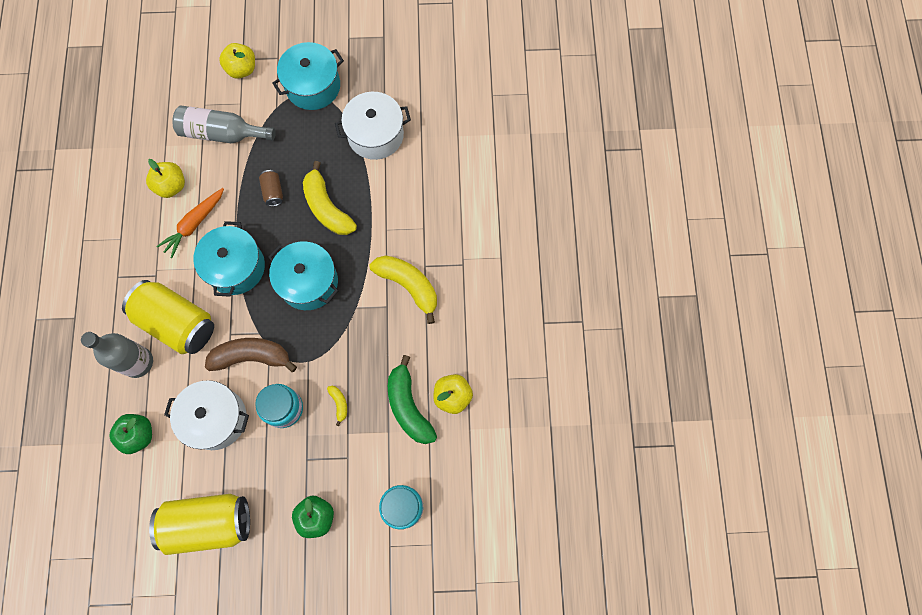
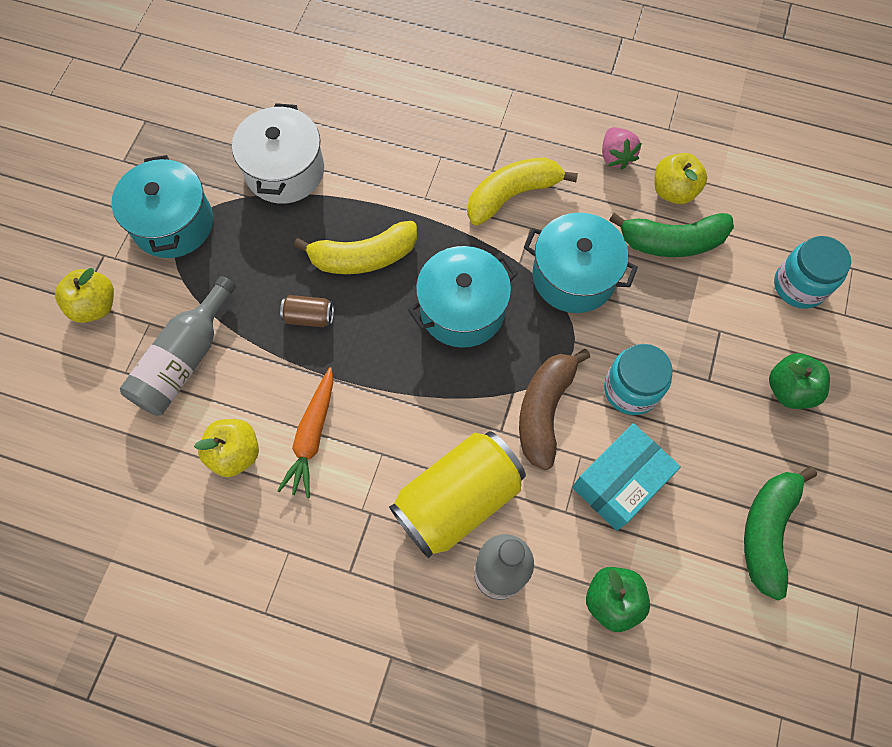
camera: 70 degrees left, 5 degrees down
(194, 224) = (312, 436): orange carrot -> orange carrot turned 45 degrees clockwise
(209, 523) = (767, 531): yellow can -> green banana
(216, 418) = (619, 482): white pot -> turquoise box
(236, 267) = (403, 396): turquoise pot -> turquoise pot (574, 276)
(339, 404) = (645, 320): yellow banana -> none
(468, 347) = (615, 156): none -> pink strawberry

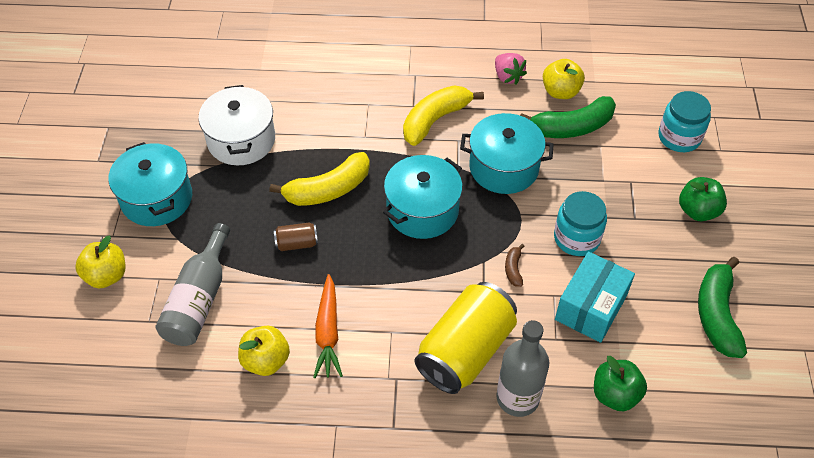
camera: 15 degrees left, 15 degrees down
(544, 410) = (513, 269): brown banana -> brown banana, size x0.45

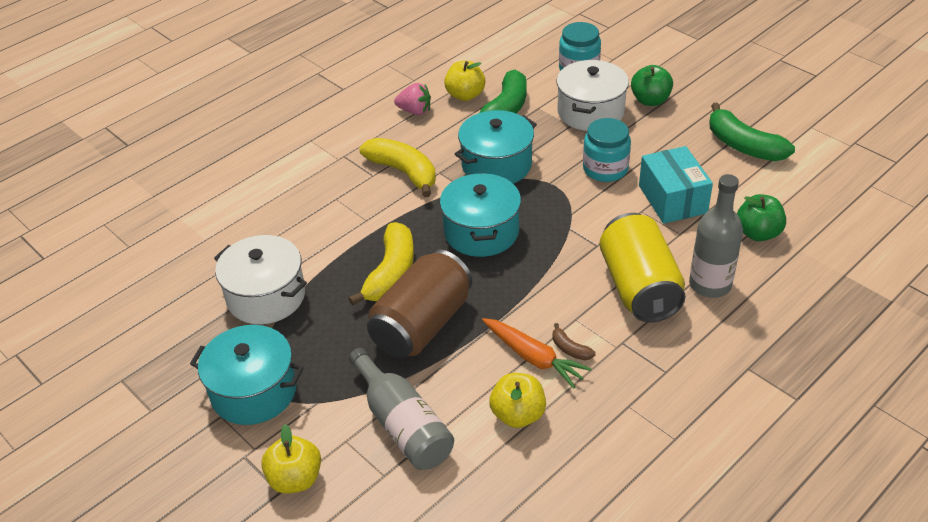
camera: 45 degrees left, 10 degrees down
(297, 243) = (422, 325): brown can -> brown can, size x2.31
(435, 120) = (403, 172): yellow banana -> yellow banana turned 135 degrees clockwise
(513, 269) = (594, 217): brown banana -> brown banana (570, 349)
(635, 181) = (590, 112): none -> white pot

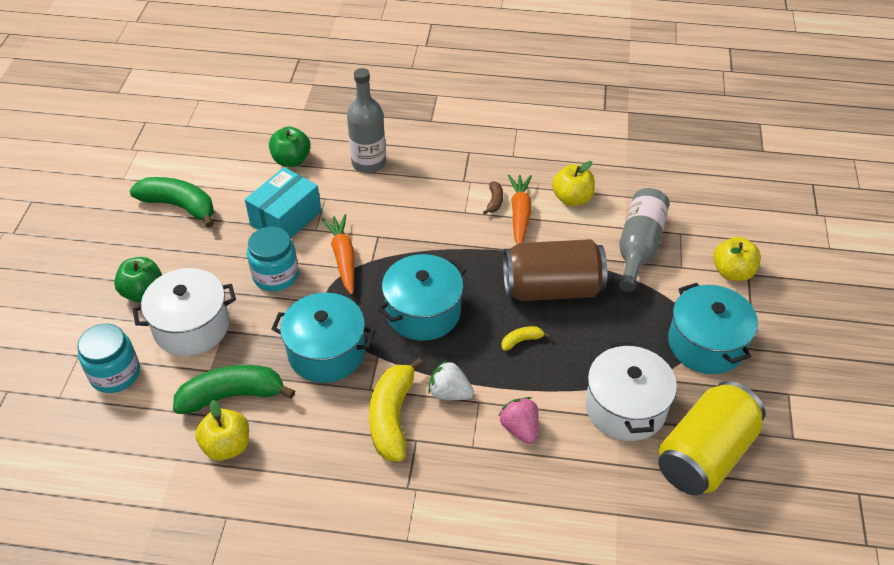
camera: 130 degrees left, 5 degrees up
(390, 209) = (449, 393): none -> white strawberry
(391, 273) = (521, 341): yellow banana -> yellow banana, size x0.45
(415, 111) = (287, 475): pink strawberry -> pink strawberry (520, 428)
(589, 213) = (343, 258): none -> orange carrot
(639, 287) = (403, 195): yellow can -> yellow can (704, 454)
(743, 146) = (179, 206): green banana -> green banana turned 75 degrees counterclockwise

